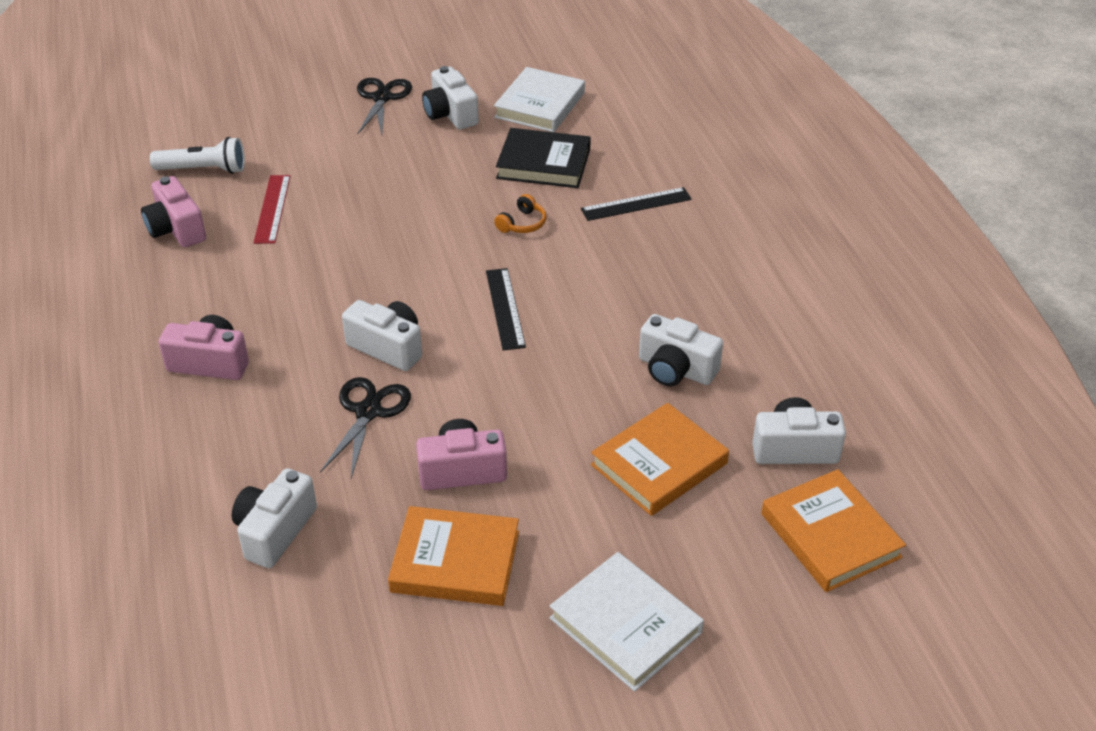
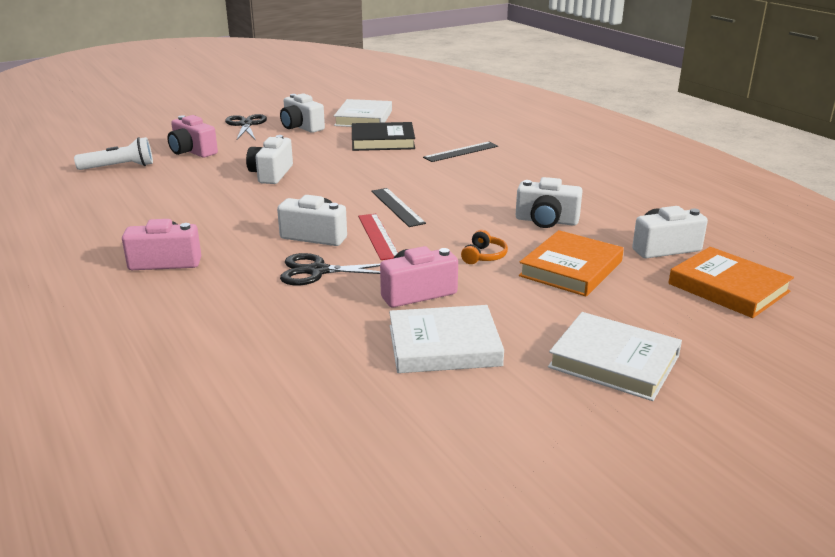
camera: 15 degrees left, 15 degrees down
(176, 229) = (107, 197): pink camera -> pink camera (192, 151)
(272, 209) = (185, 179): red ruler -> red ruler (378, 236)
(275, 531) = (271, 351): white camera -> white camera (271, 174)
(368, 412) = (318, 271): black scissors -> black scissors turned 90 degrees counterclockwise
(455, 562) = (444, 346): orange book -> white book
(522, 224) = (385, 168): orange headphones -> orange headphones (484, 256)

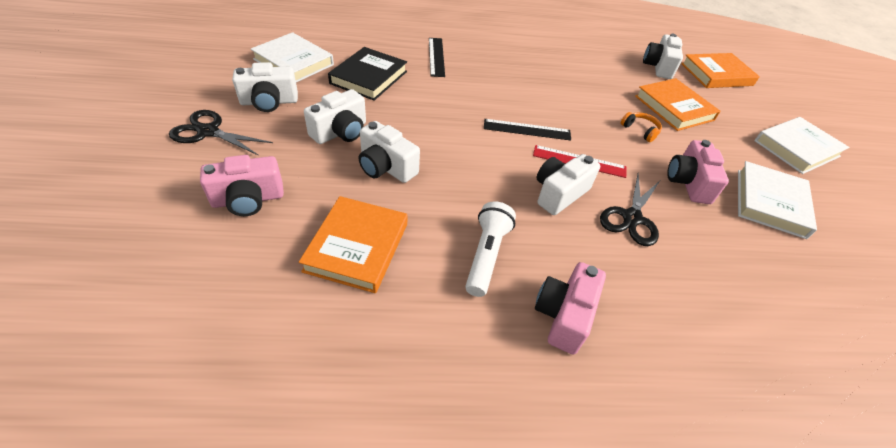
camera: 65 degrees left, 20 degrees up
(119, 167) = (228, 281): white flashlight -> white flashlight (486, 255)
(177, 187) = (357, 247): none -> orange book
(546, 221) = (596, 83): white camera -> white camera (340, 132)

